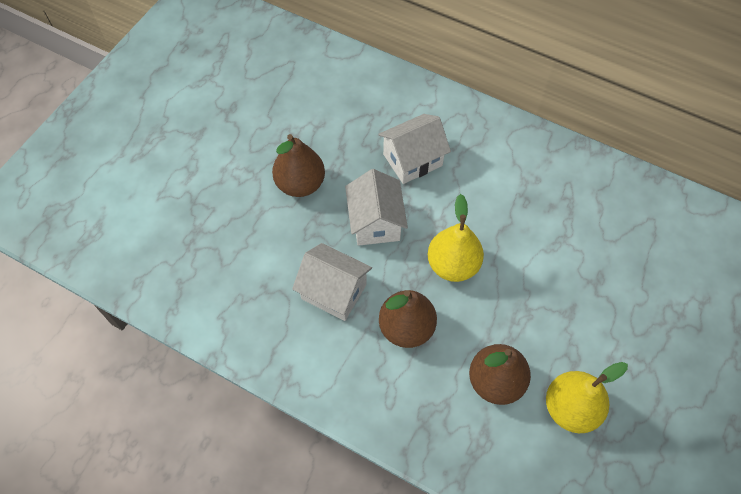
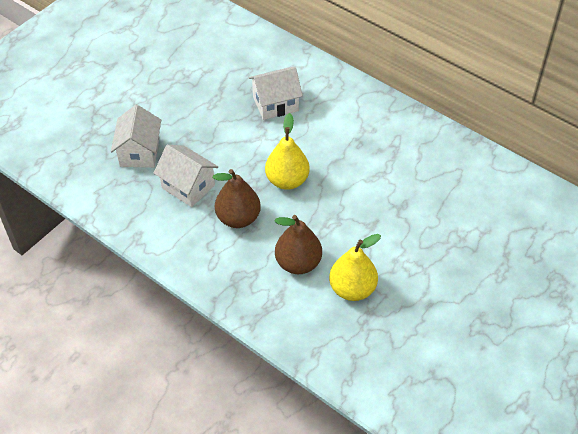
camera: 10 degrees right, 10 degrees down
(300, 184) = (181, 110): brown pear -> none
(375, 222) = (234, 143): white house -> white house (139, 152)

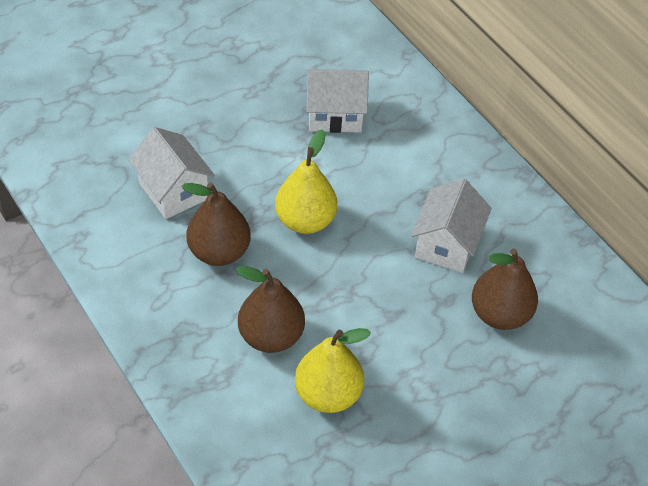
camera: 15 degrees right, 0 degrees up
(139, 152) = (132, 128): white house -> white house (447, 244)
(440, 204) = (500, 314): none -> brown pear

